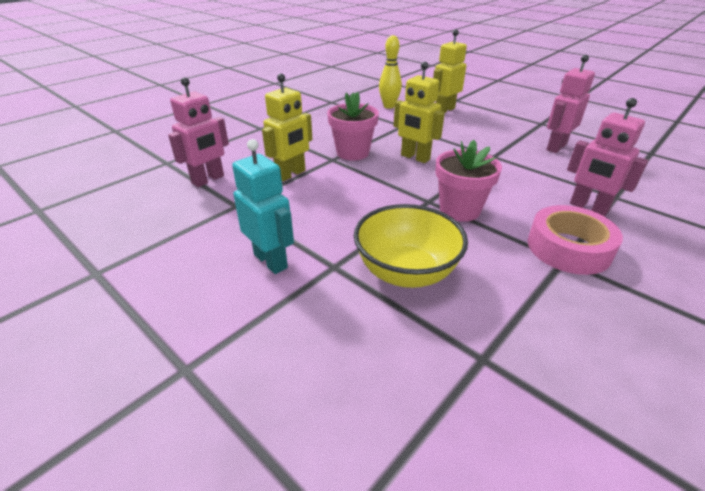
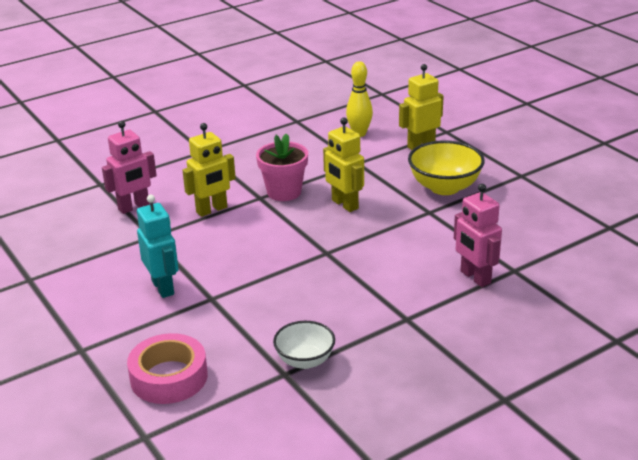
camera: 15 degrees right, 5 degrees down
(406, 272) = (266, 310): yellow bowl -> yellow bowl (444, 187)
(459, 210) = (349, 264): pink flower pot -> none
(495, 333) = (305, 360): none -> white bowl
(556, 147) = (507, 208): pink robot -> none
(568, 248) = (420, 310): pink tape -> pink tape (169, 377)

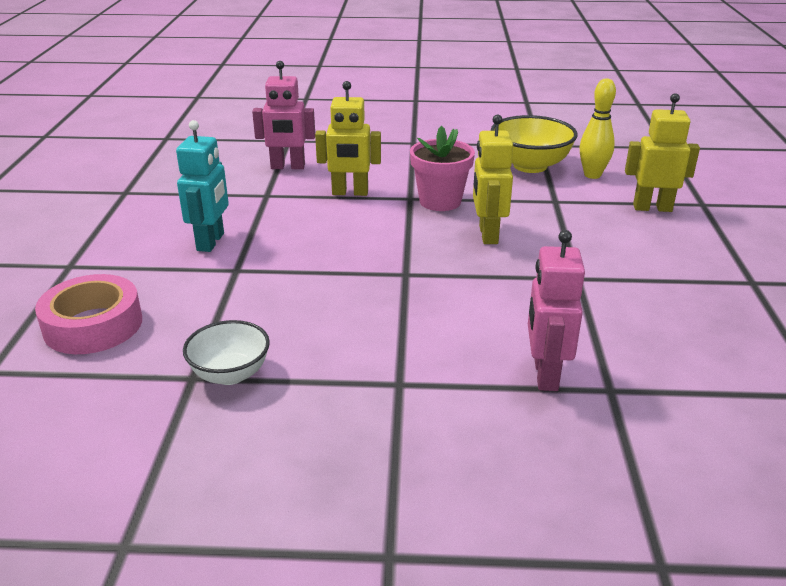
camera: 35 degrees right, 0 degrees up
(444, 187) = (629, 259): yellow bowl -> yellow bowl (530, 166)

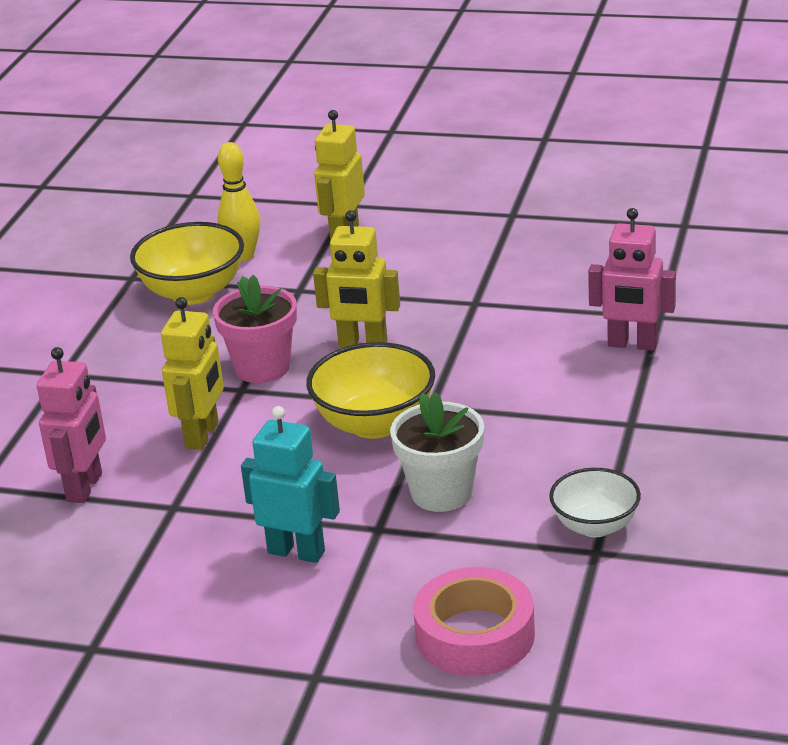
camera: 75 degrees left, 0 degrees up
(282, 291) = (441, 493): none -> white flower pot
(375, 252) = (375, 424): none -> yellow bowl

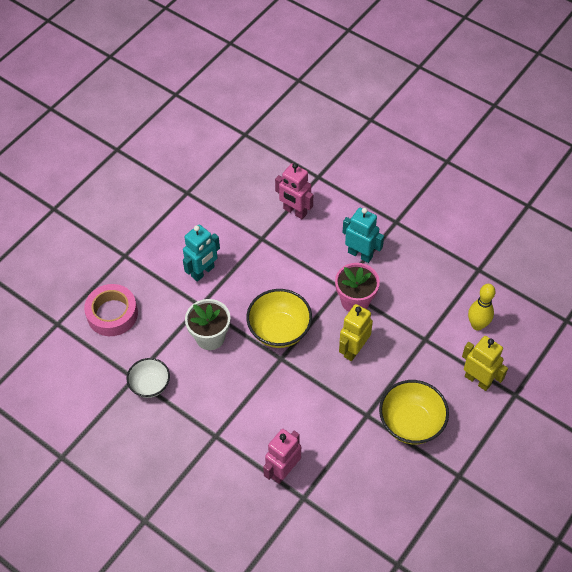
camera: 110 degrees right, 25 degrees up
(156, 389) = (360, 254): none -> turquoise robot
(193, 293) = (447, 292): yellow bowl -> yellow bowl (411, 423)
(202, 435) = (310, 262): yellow robot -> none

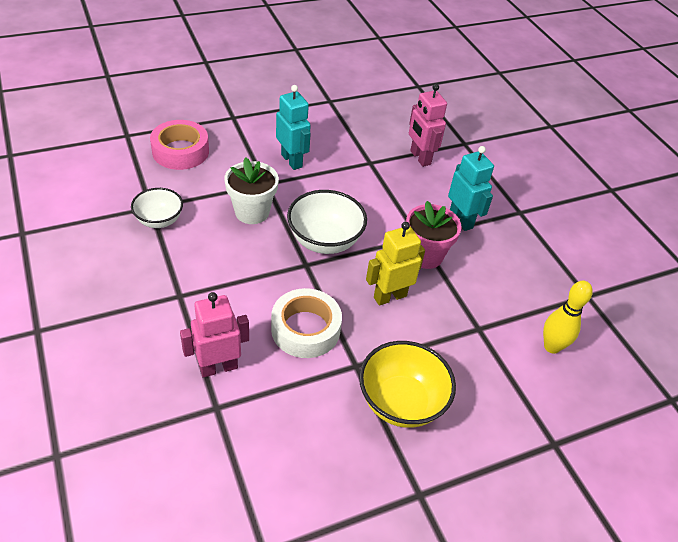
camera: 25 degrees right, 10 degrees down
(203, 272) = (292, 161): turquoise robot -> turquoise robot turned 105 degrees counterclockwise
(279, 330) = (325, 241): yellow bowl -> white bowl
(317, 409) = (305, 329): none -> white tape
(478, 380) = (515, 402): yellow robot -> none

